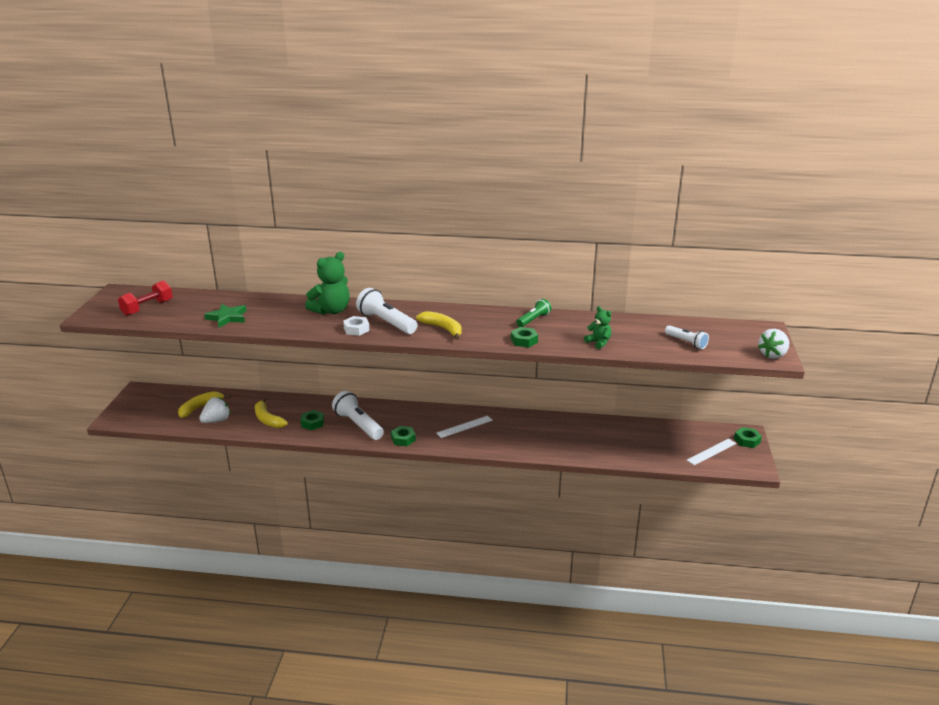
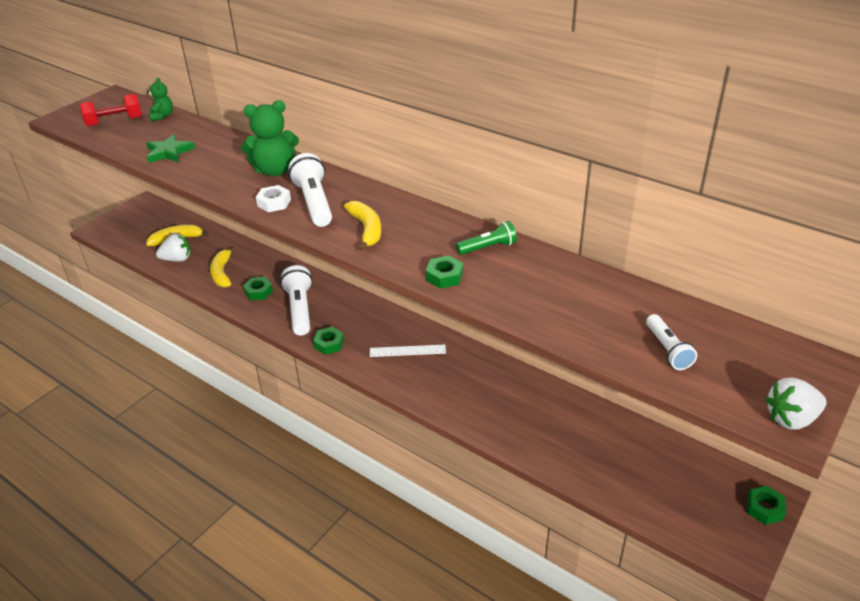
camera: 30 degrees right, 10 degrees up
(598, 342) = (539, 310): green teddy bear -> green teddy bear (162, 116)
(711, 452) = (695, 506): white ruler -> none

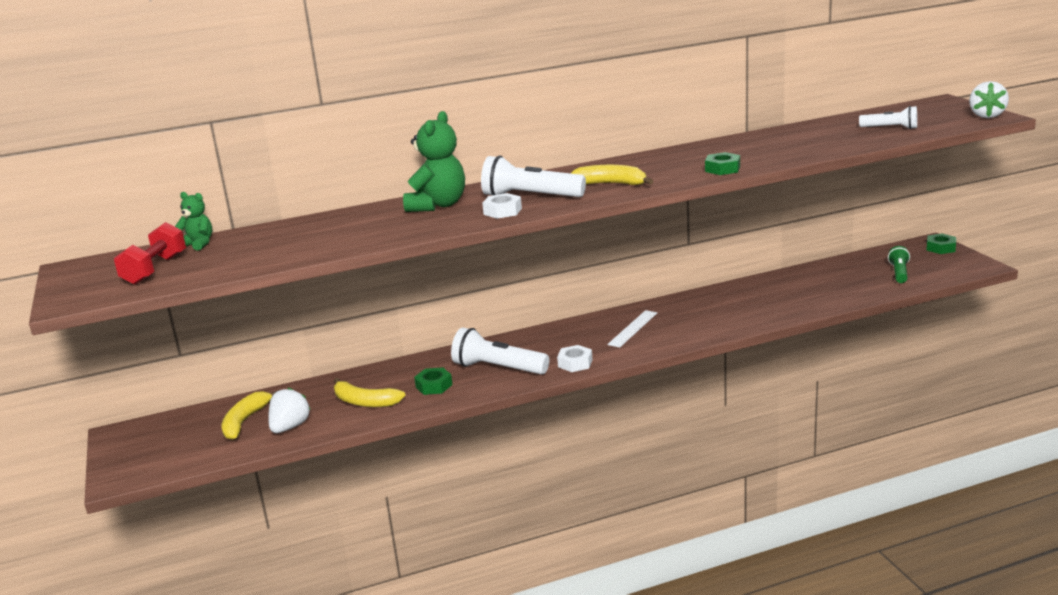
camera: 55 degrees left, 15 degrees down
(169, 152) = (300, 247): green star -> none
(329, 344) = (575, 363): green nut -> white nut
(488, 247) = (700, 152): green flashlight -> green flashlight (899, 273)

